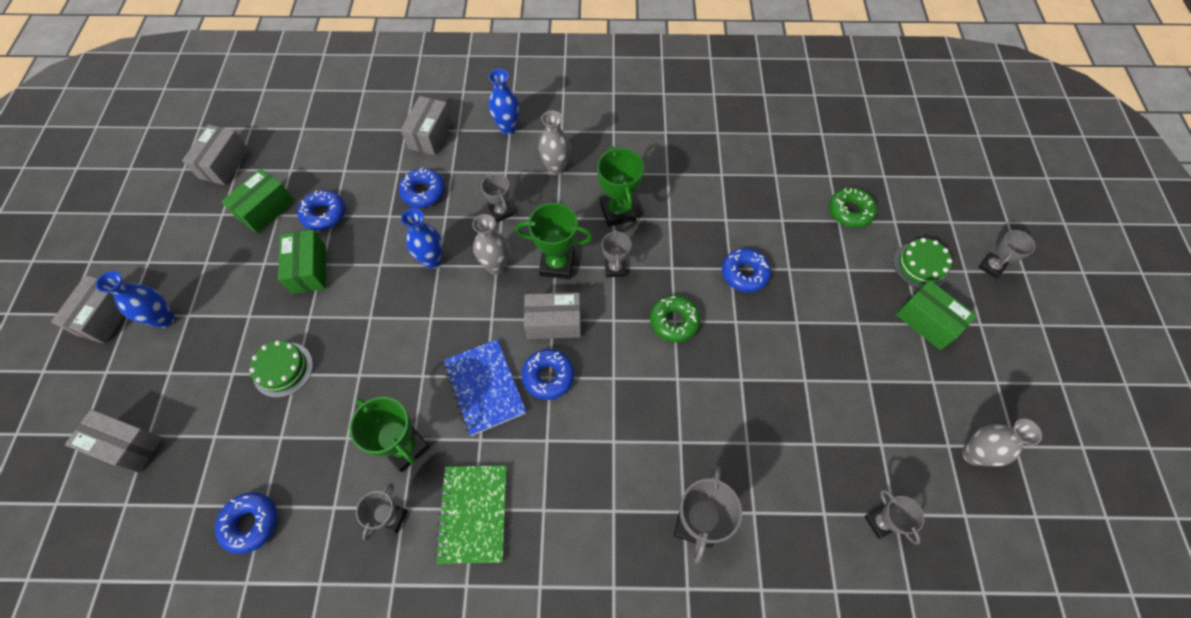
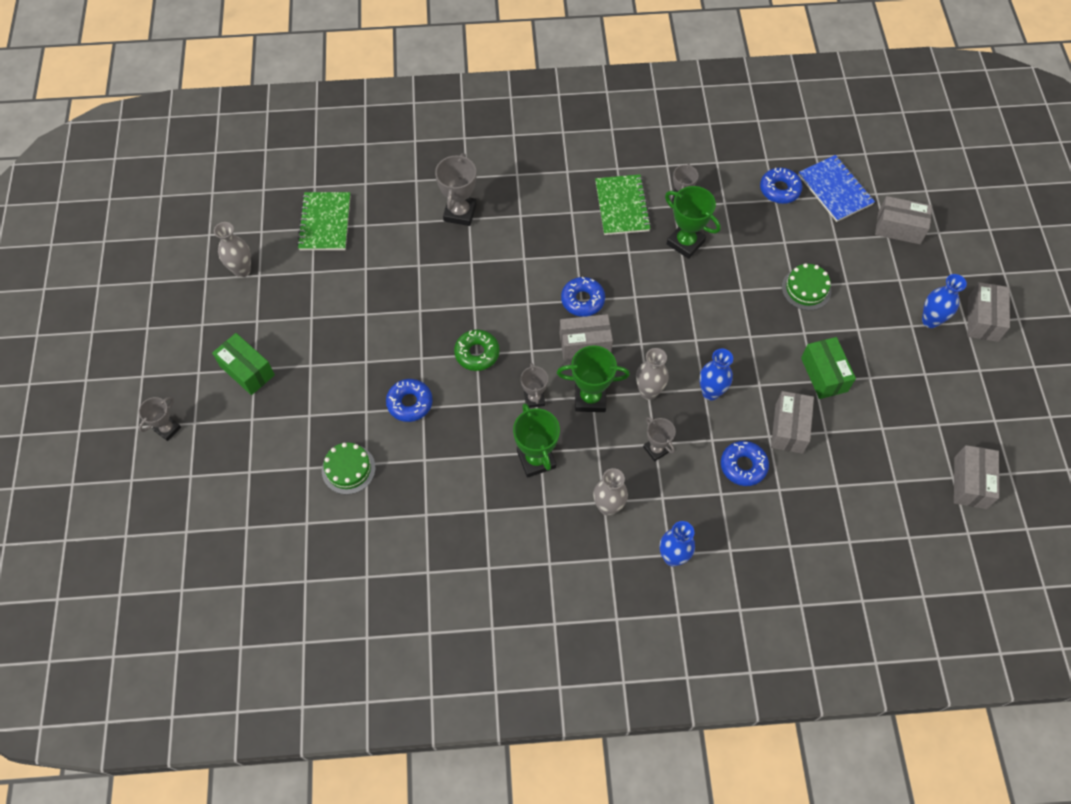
camera: 175 degrees right, 0 degrees up
(266, 209) = (896, 432): green box -> none
(324, 214) = (835, 432): blue donut -> none
(430, 135) = (759, 540): grey box -> grey box (789, 428)
(485, 387) = (634, 288): blue notebook -> blue notebook (835, 190)
(850, 211) = (294, 479): green donut -> none
(880, 522) = (325, 223): grey trophy -> green notebook
(920, 266) = (237, 424): green cake -> green cake (348, 469)

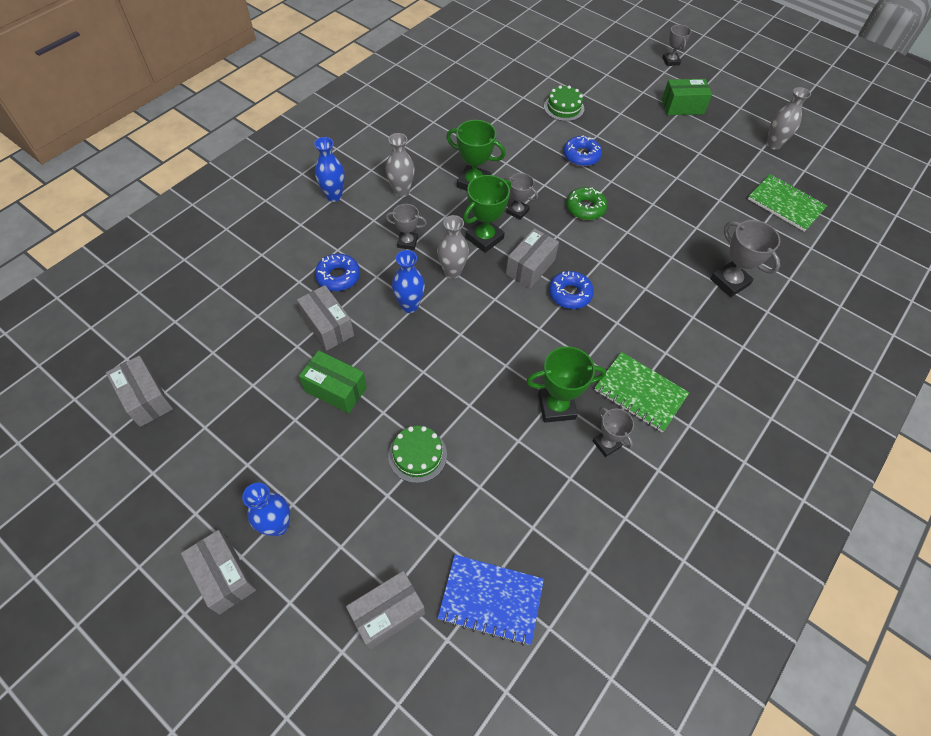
camera: 130 degrees right, 5 degrees down
(779, 189) = (540, 543): blue donut -> none

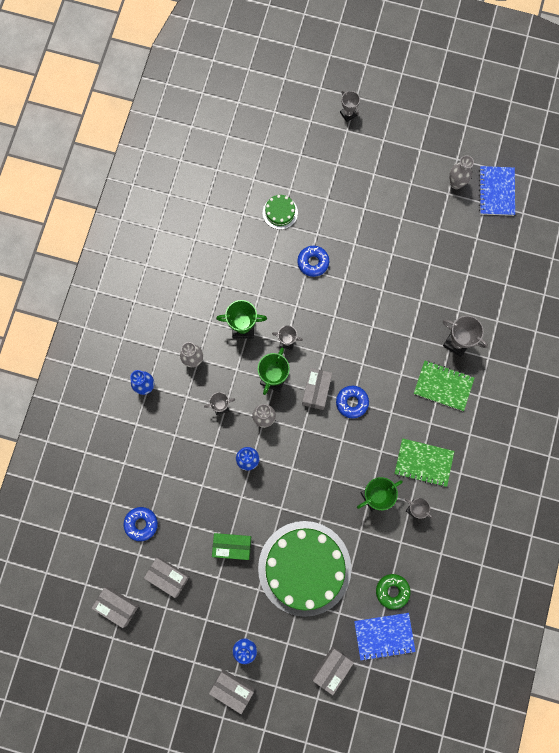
camera: 20 degrees left, 20 degrees up
(328, 326) = (202, 502): grey box -> grey box (168, 576)
(338, 276) = (188, 458): blue donut -> blue donut (141, 524)
(417, 455) = (304, 568): green cake -> green cake, size x2.43
(585, 208) = (335, 316): green donut -> green donut (392, 591)
(682, 107) = (374, 169): green box -> none
(785, 204) = (479, 247): green notebook -> green notebook (443, 386)
(820, 165) = (496, 191): none -> blue notebook

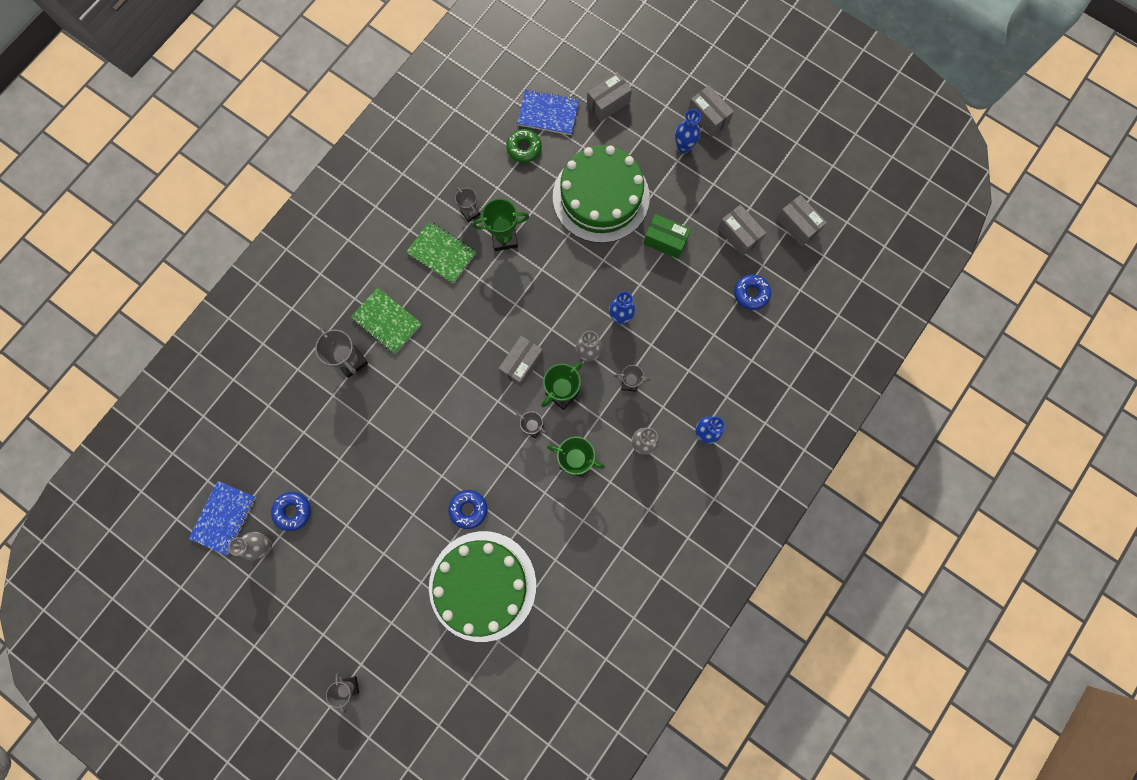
camera: 160 degrees left, 0 degrees up
(280, 212) = (482, 585): green cake -> green cake, size x2.43
(352, 402) = (489, 338): blue donut -> blue donut (293, 511)

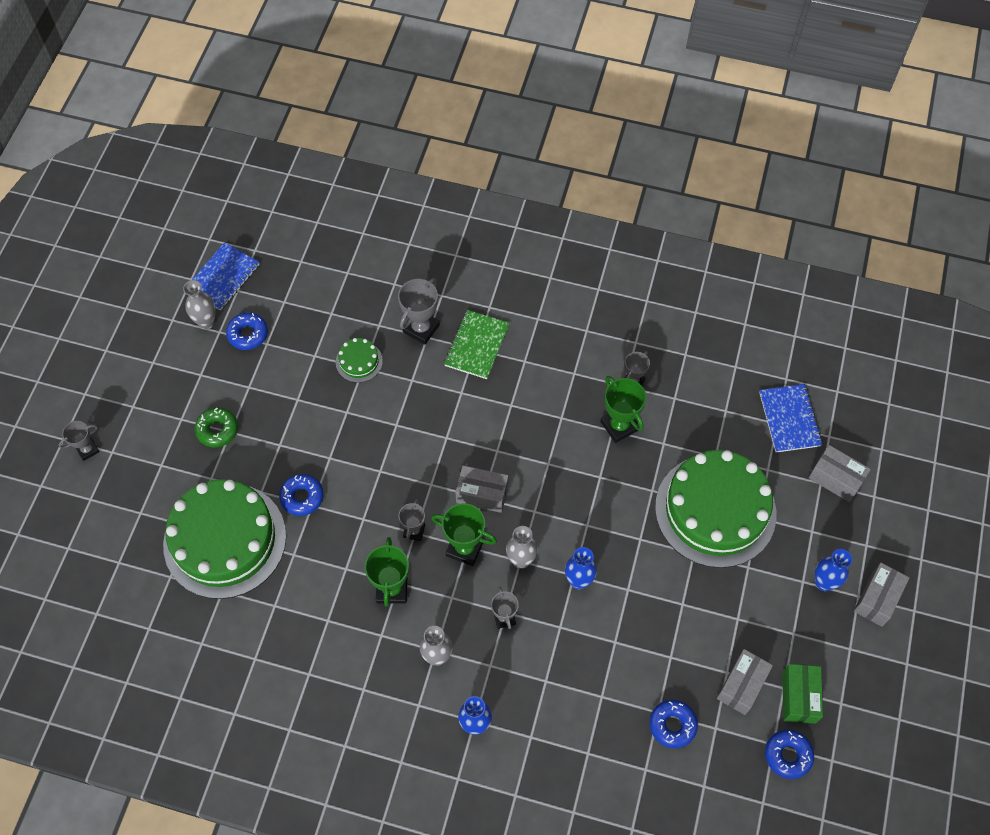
camera: 70 degrees right, 15 degrees down
(224, 517) = (223, 277): blue notebook -> blue notebook turned 60 degrees counterclockwise
(361, 423) = (359, 361): none -> green cake
(441, 253) = (574, 370): green notebook -> none
(524, 148) = (735, 409): green donut -> green donut (217, 430)
(665, 241) = (694, 600): green box -> green box (798, 697)
(797, 225) = (788, 755): grey box -> blue donut

